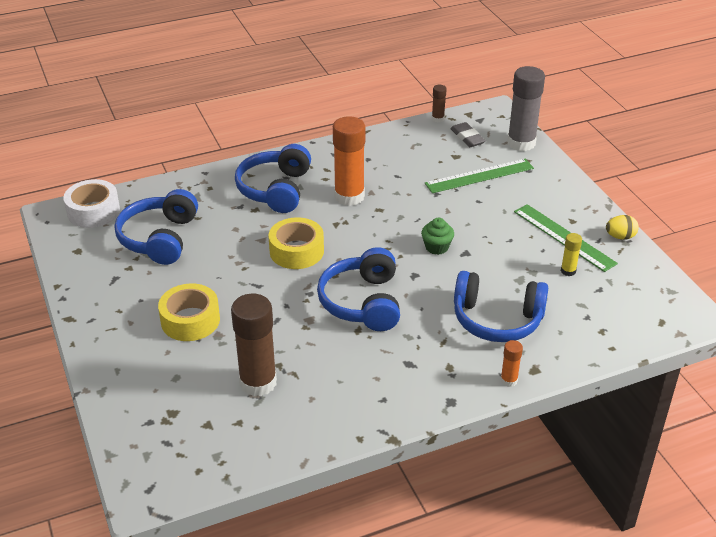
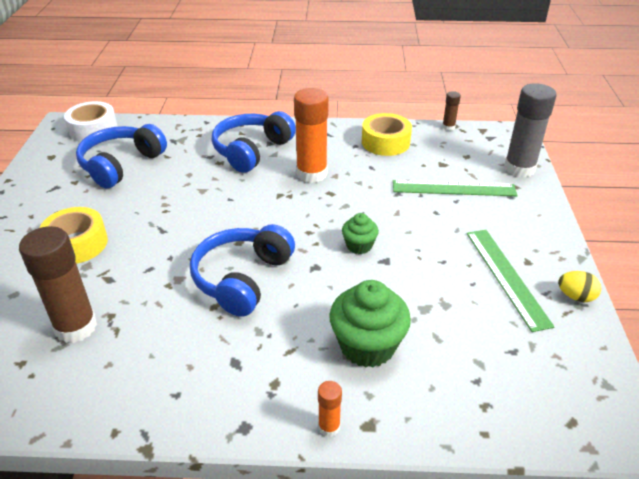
camera: 25 degrees right, 0 degrees up
(296, 251) = (223, 209): yellow tape -> yellow tape (385, 142)
(467, 137) = (466, 150): grey eraser -> none
(497, 319) = (367, 346): blue headphones -> green cupcake
(568, 271) = (487, 317): yellow glue stick -> none

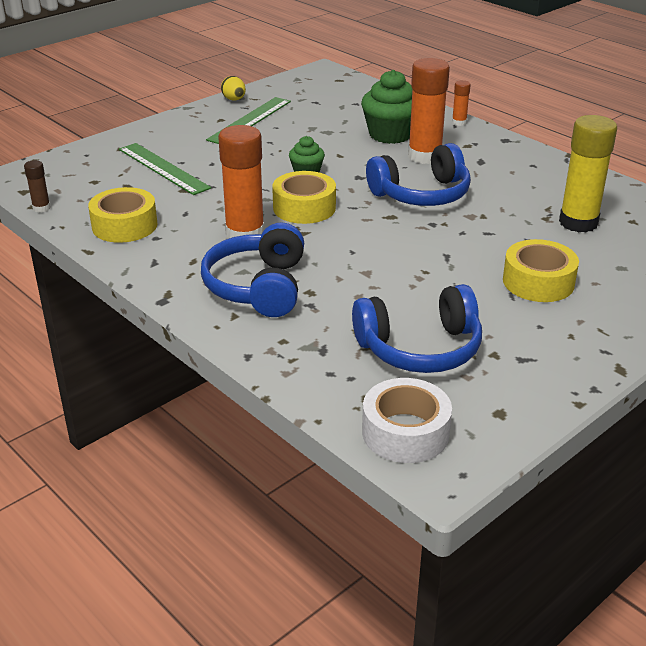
camera: 135 degrees left, 5 degrees down
(76, 327) = (578, 223): brown glue stick -> yellow glue stick
(251, 150) = (258, 287): blue headphones -> blue headphones turned 105 degrees clockwise
(295, 332) = (424, 156): none -> orange glue stick
(309, 213) = (304, 208): none -> yellow tape
(519, 168) = (85, 155): grey glue stick -> none

